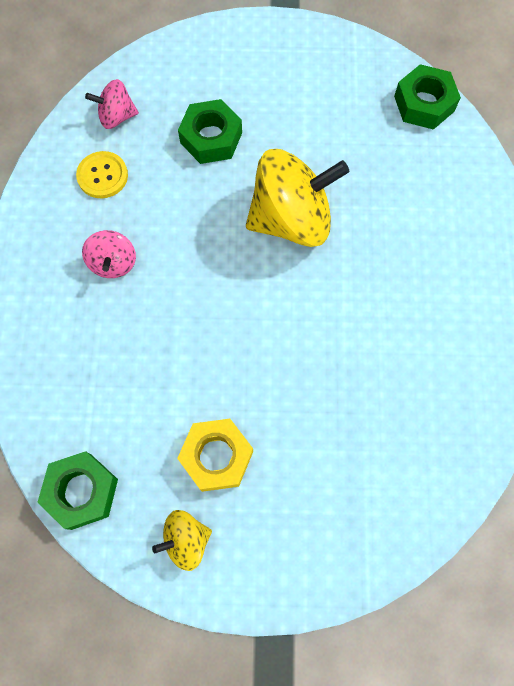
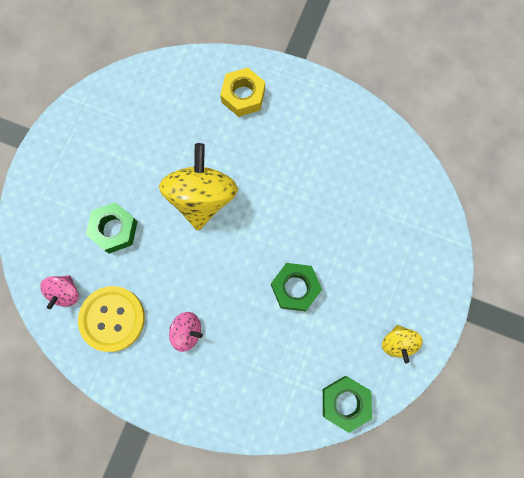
camera: 70 degrees left, 5 degrees up
(102, 176) = (112, 319): yellow button -> yellow button, size x1.62
(216, 457) = (351, 306): yellow nut -> yellow nut (243, 96)
(424, 103) = (150, 77): green nut -> green nut (295, 288)

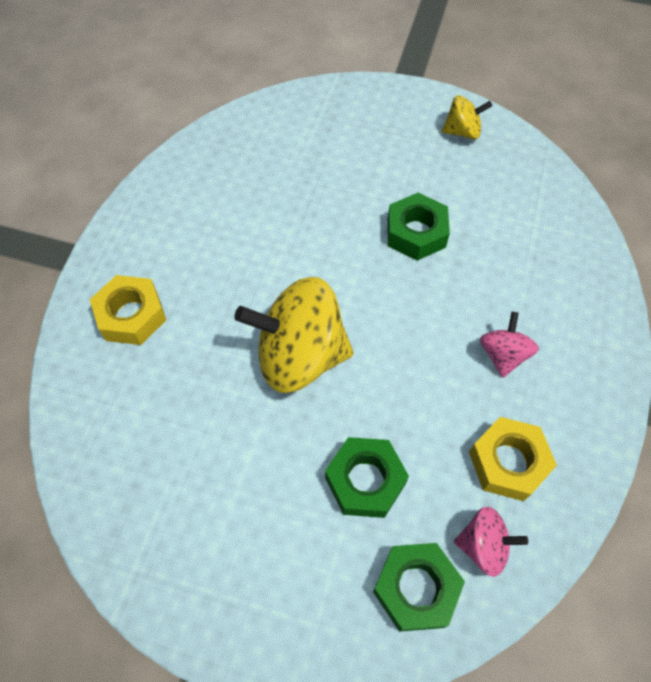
camera: 95 degrees left, 15 degrees down
(112, 319) = (508, 462): yellow button -> yellow nut
(345, 402) = (544, 176): green nut -> green nut (416, 588)

